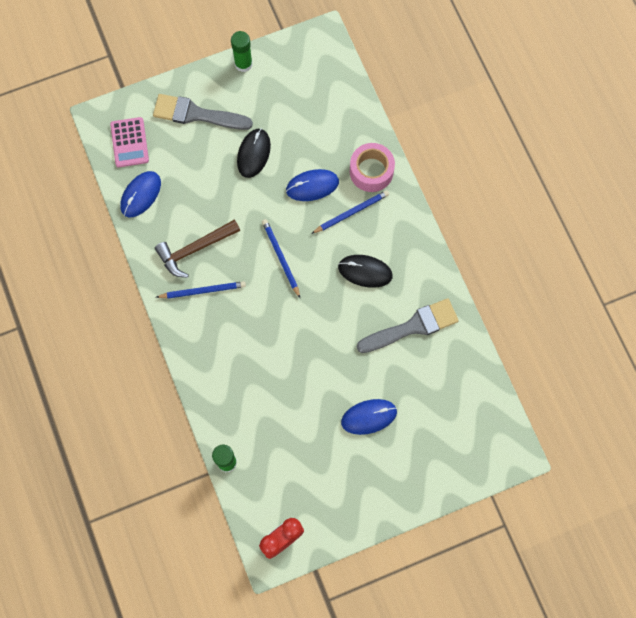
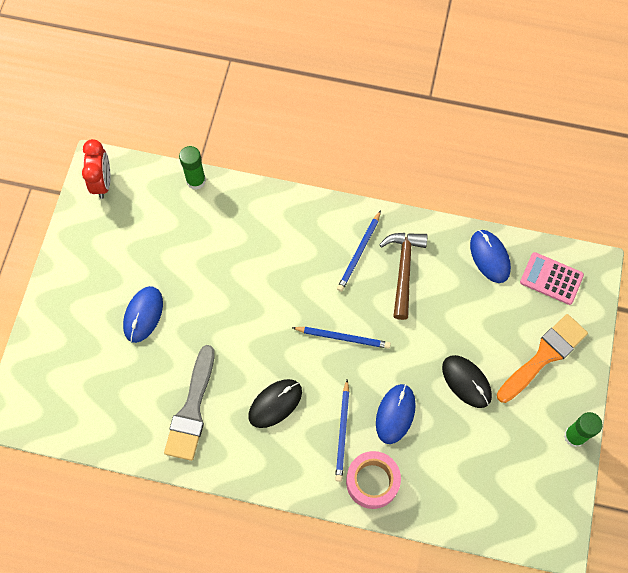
camera: 125 degrees right, 5 degrees down
(196, 114) = (544, 356): grey brush -> orange brush

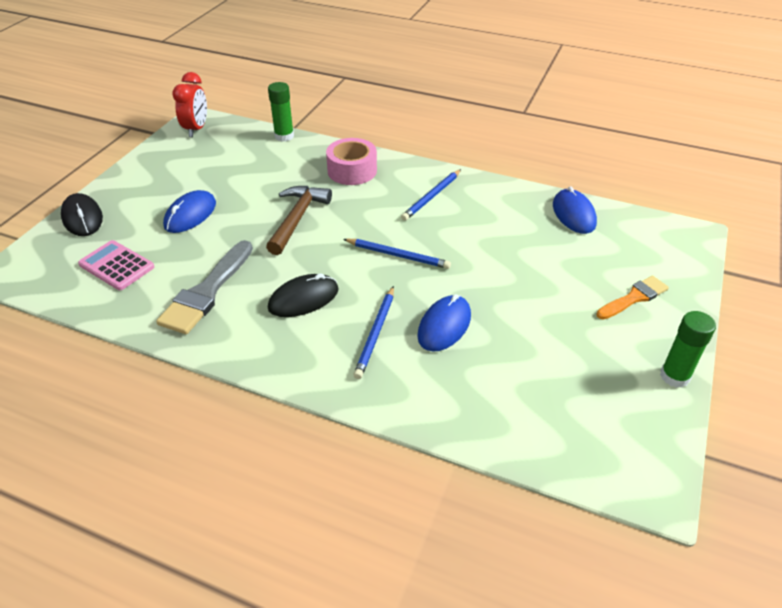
camera: 10 degrees right, 25 degrees down
(372, 482) = (401, 386): pink tape -> pink tape (352, 171)
(403, 270) = (477, 213): brown hammer -> brown hammer (297, 218)
(466, 382) = (536, 308): black mouse -> black mouse (82, 218)
(544, 356) = (634, 298): orange brush -> orange brush, size x0.63
(551, 278) = (643, 237): pink calculator -> pink calculator (117, 266)

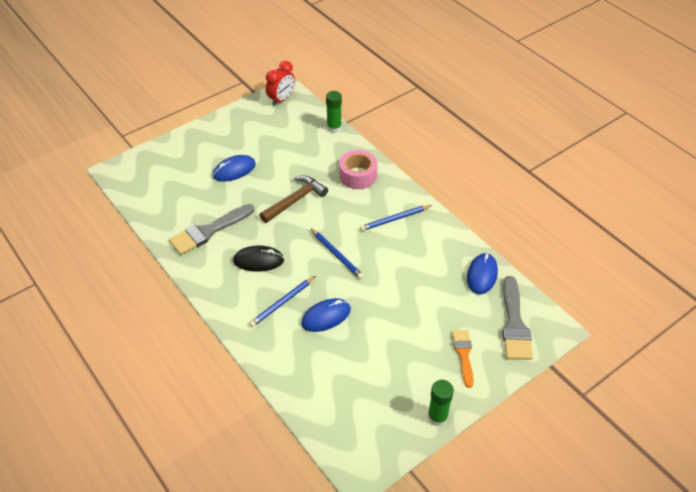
camera: 30 degrees right, 5 degrees up
(82, 218) = (173, 147): black mouse -> none
(117, 266) = (172, 191): pink calculator -> none
(634, 298) = (463, 354): orange brush -> orange brush turned 90 degrees counterclockwise
(651, 246) = (514, 323): none -> grey brush

